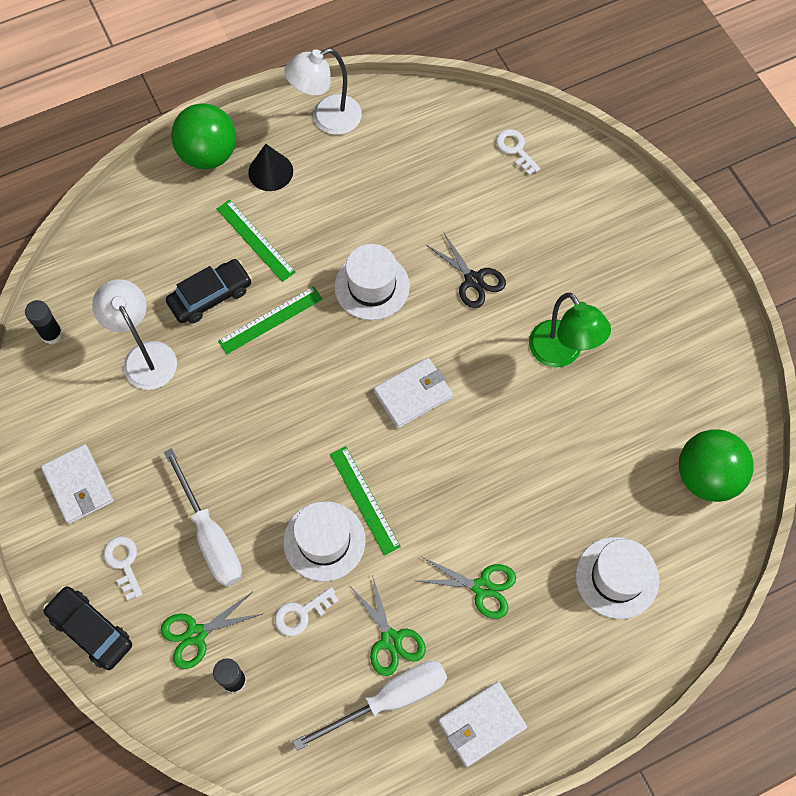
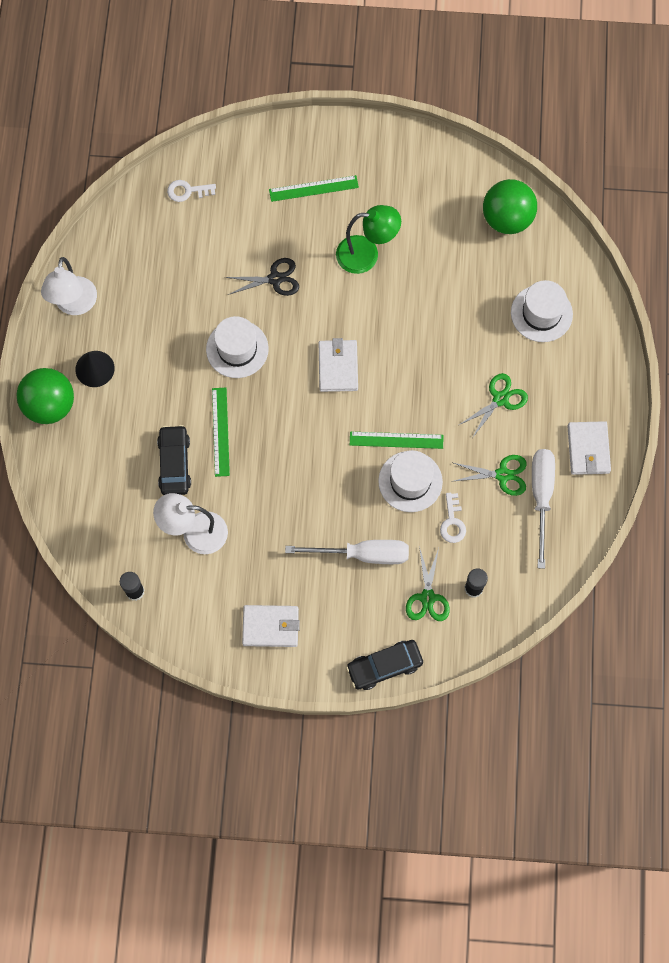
camera: 60 degrees left, 5 degrees up
(124, 563) = (348, 622): white key -> none
(255, 240) = (147, 409): green ruler -> green ruler (313, 188)

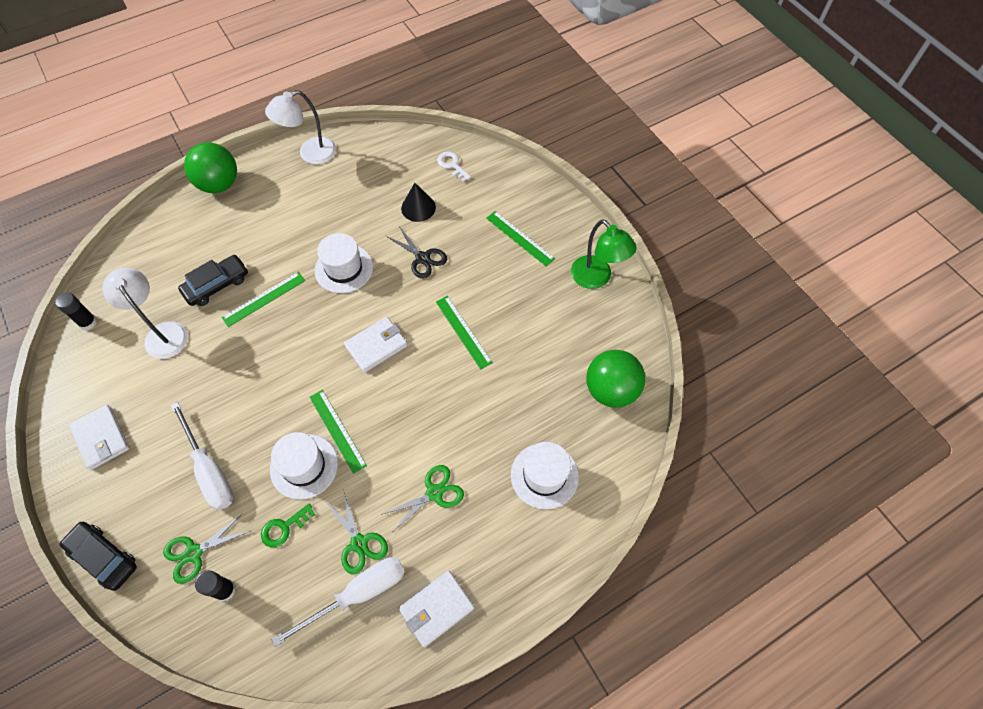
camera: 55 degrees right, 10 degrees down
(95, 368) = (266, 193): black cone -> black cone (418, 207)
(366, 254) = (492, 306): green lamp -> green lamp (596, 278)
(374, 292) = (463, 331): none -> green ruler
(452, 522) = (284, 527): white key -> green key
(500, 399) = (434, 493): green scissors -> green scissors turned 45 degrees counterclockwise

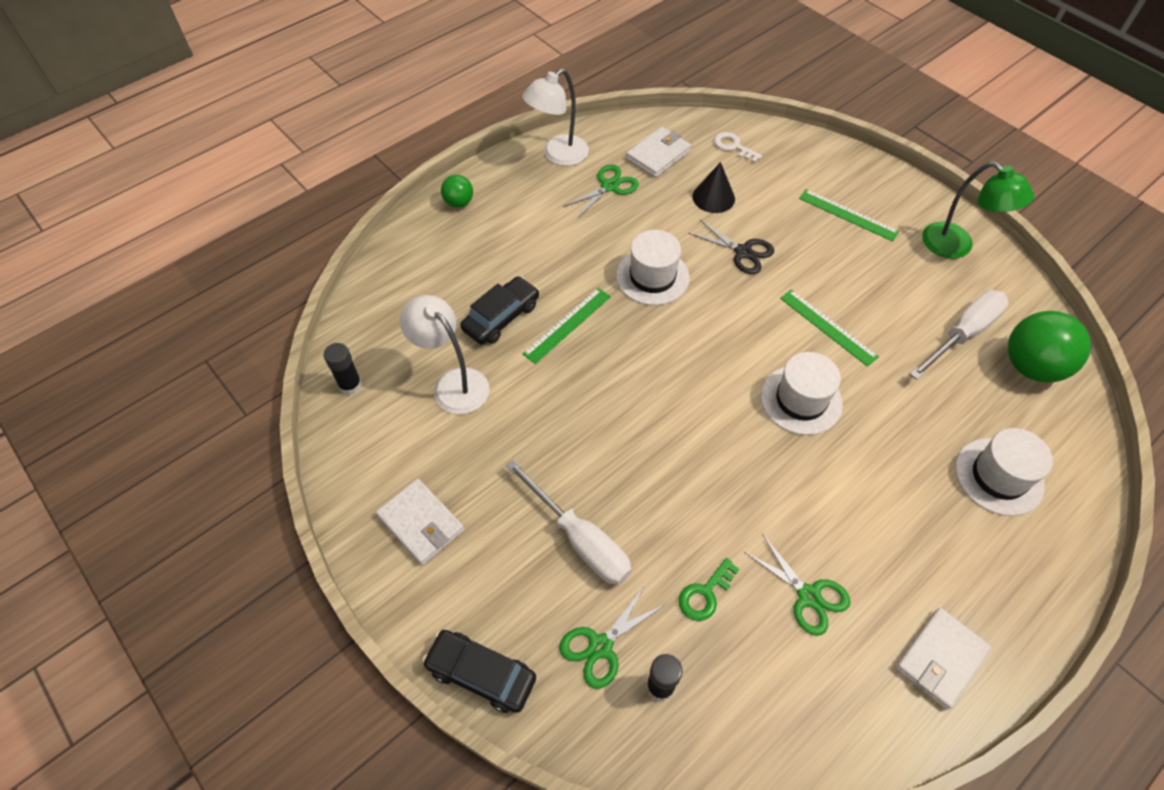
camera: 10 degrees left, 5 degrees down
(219, 184) = (459, 202): green ball -> green ball, size x0.52
(304, 466) = (699, 514): white hat -> white hat (801, 400)
(337, 430) = (723, 465): green ruler -> none
(358, 594) = (834, 659): white screwdriver -> white screwdriver (963, 334)
(376, 346) = (730, 358): white wallet -> white wallet (658, 155)
(434, 493) = (875, 519): green scissors -> green scissors (609, 186)

